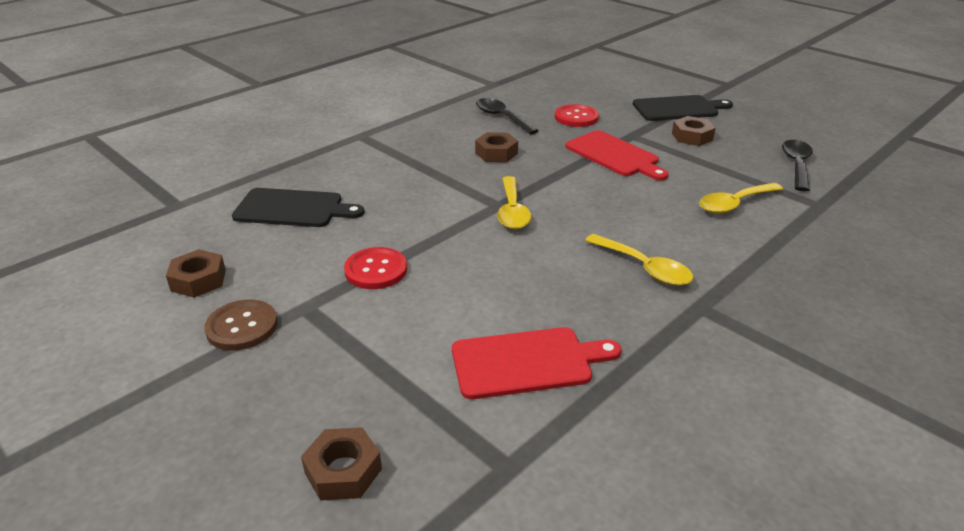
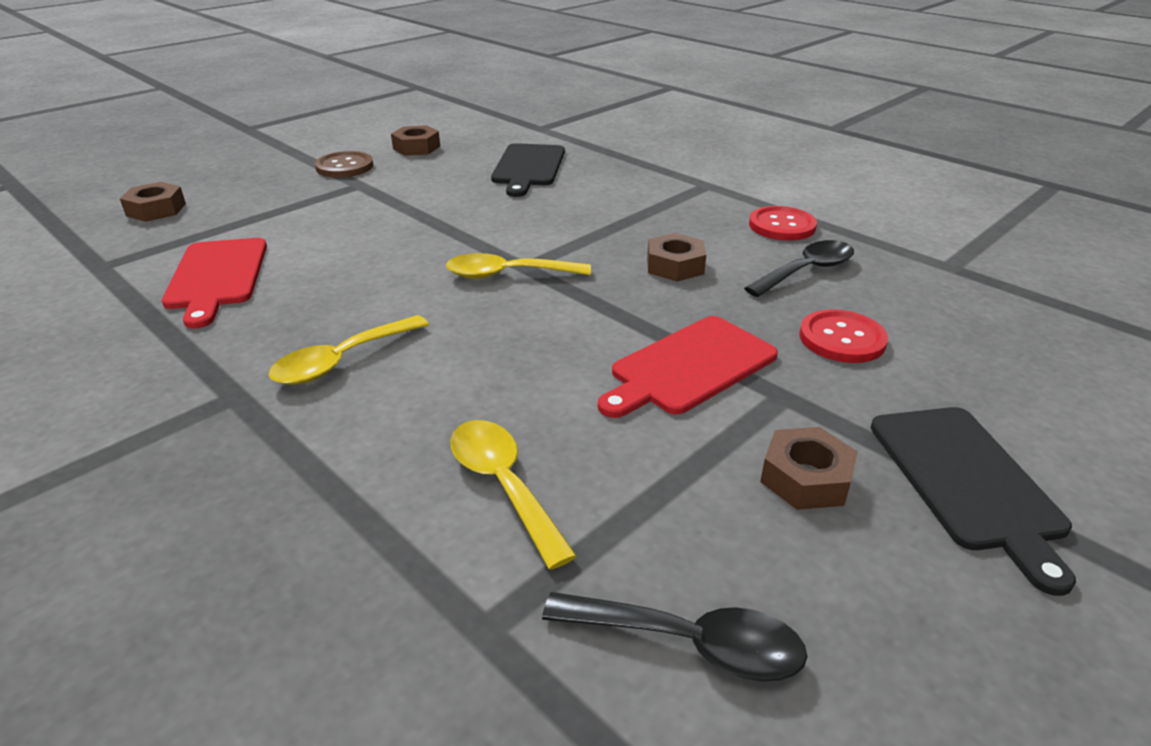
camera: 90 degrees right, 0 degrees up
(376, 270) = (404, 207): red button -> red button (782, 226)

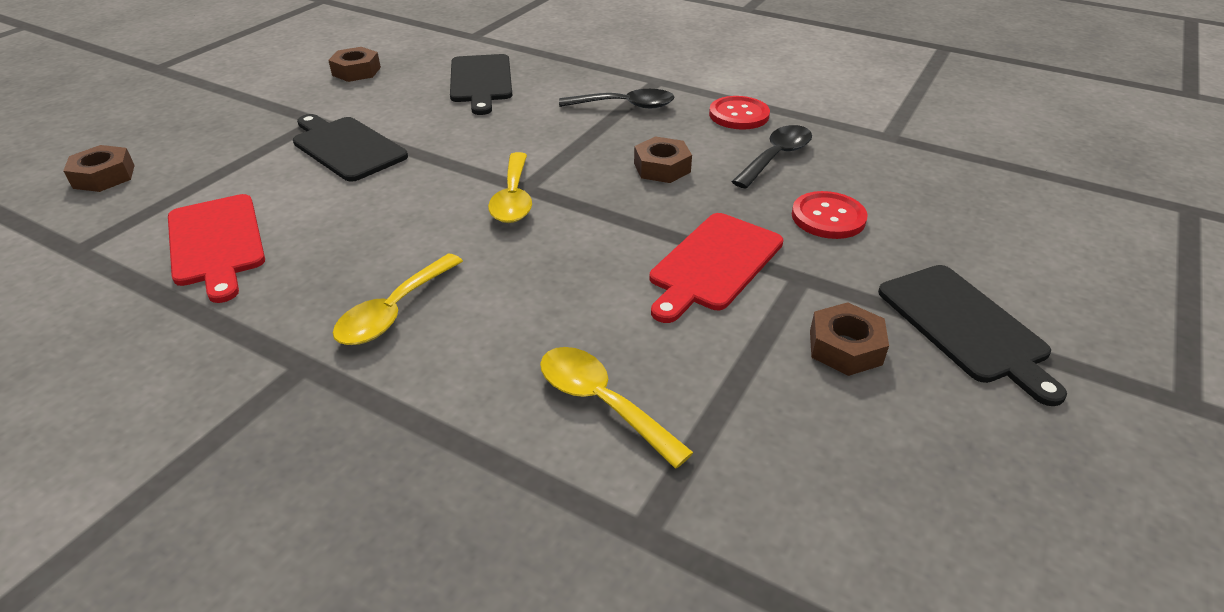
camera: 15 degrees left, 5 degrees up
(344, 167) = (290, 102): brown button -> none
(374, 210) = (347, 147): none -> black cutting board
(508, 274) = (513, 198): yellow spoon -> yellow spoon turned 75 degrees counterclockwise
(689, 643) = (809, 504): black spoon -> black spoon (625, 106)

